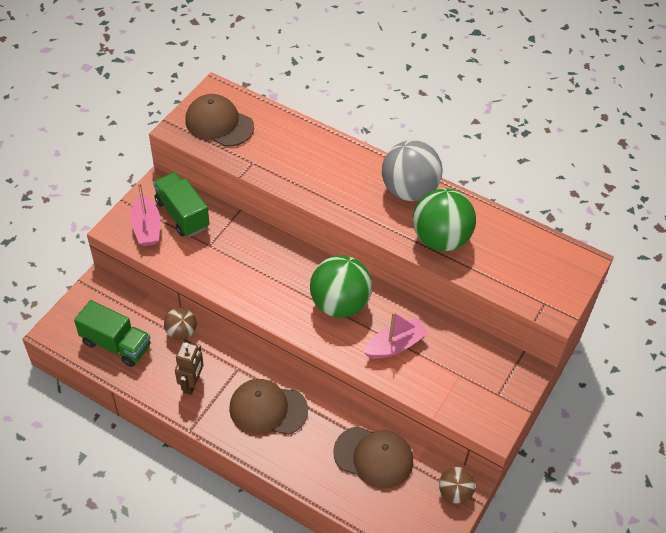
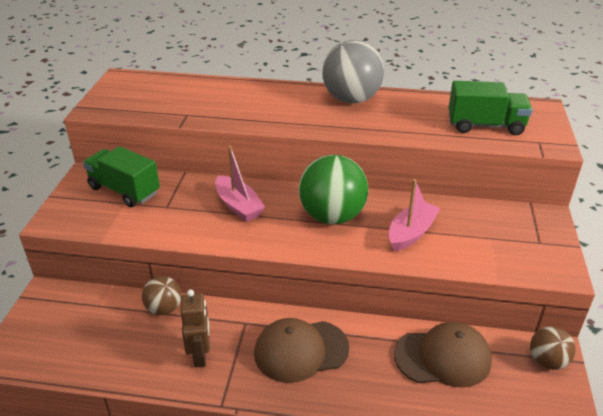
camera: 20 degrees left, 15 degrees down
(116, 344) = (90, 345): green truck -> green truck (485, 126)
(147, 227) = (89, 210): pink boat -> pink boat (238, 206)
(219, 123) = (136, 97): brown cap -> none
(440, 239) = (407, 123): green ball -> none

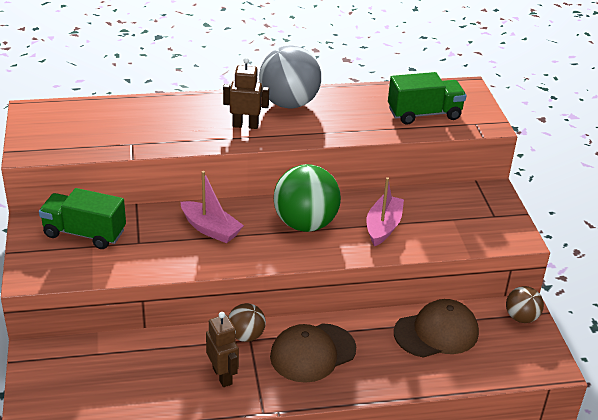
camera: 20 degrees left, 0 degrees up
(164, 309) = (165, 343): brown ball -> brown ball (246, 336)
(299, 113) = (245, 125): none -> brown robot

